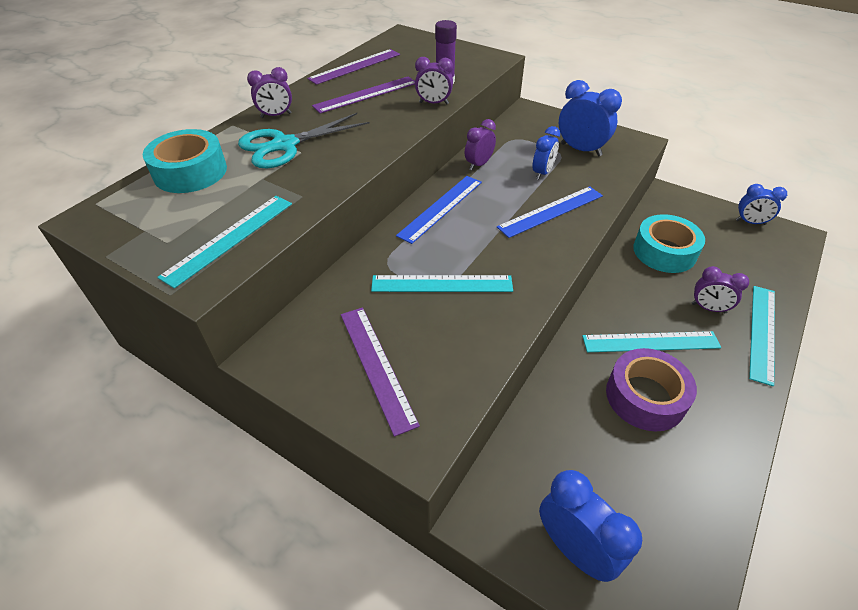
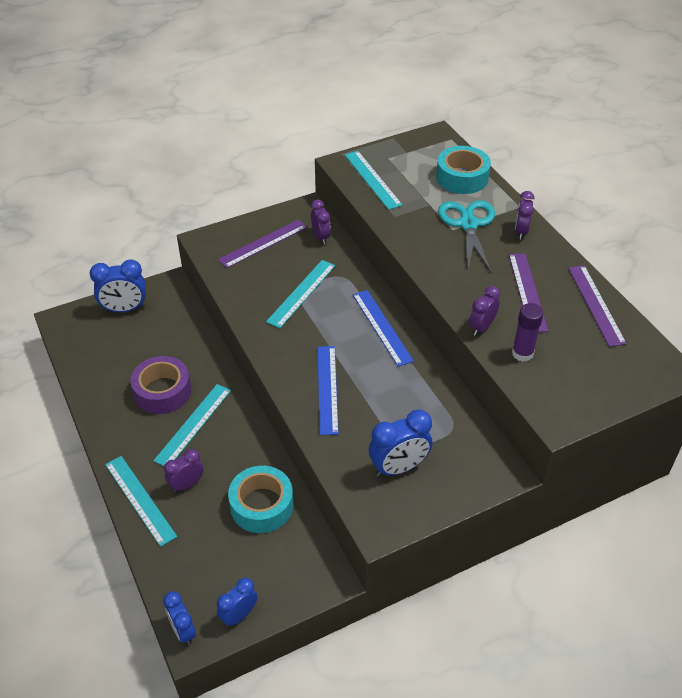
camera: 120 degrees right, 0 degrees up
(376, 366) = (263, 243): purple ruler -> purple ruler turned 45 degrees counterclockwise
(479, 164) = (426, 378): purple clock -> purple clock (321, 237)
(542, 173) = (382, 414): blue clock -> blue clock (183, 631)

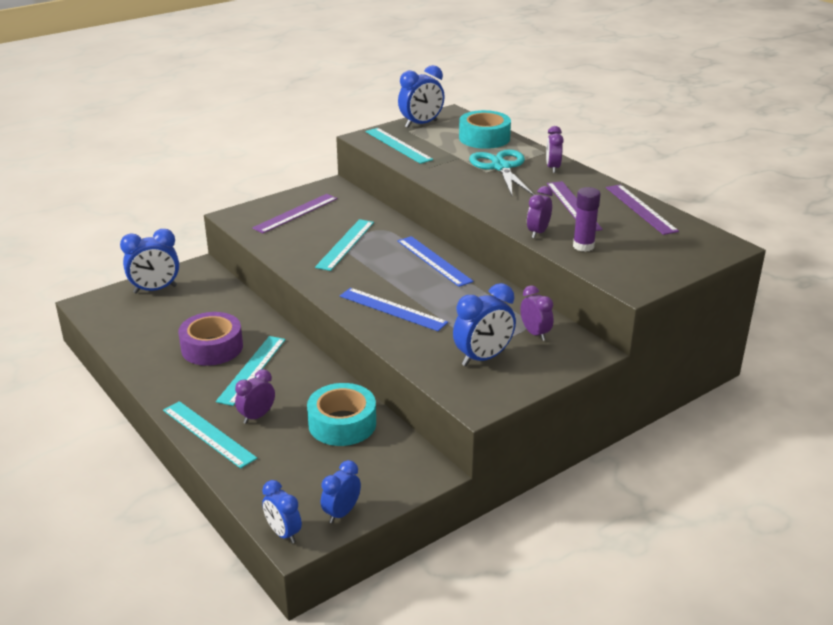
camera: 10 degrees left, 15 degrees down
(321, 237) = (353, 204): purple clock -> purple clock (535, 333)
(327, 389) = (392, 309): blue ruler -> blue ruler turned 45 degrees counterclockwise
(403, 149) = (421, 124): none -> blue clock

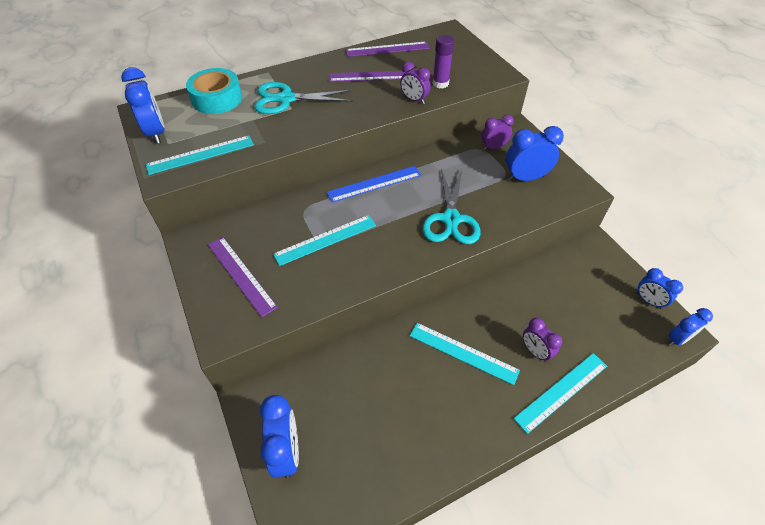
camera: 80 degrees left, 20 degrees up
(212, 347) = (421, 387): purple tape -> none
(342, 424) = (543, 291): turquoise tape -> none
(345, 244) = (325, 240): turquoise ruler -> turquoise ruler turned 60 degrees counterclockwise
(392, 309) = (451, 219): blue ruler -> turquoise scissors
(483, 358) = (525, 178): blue clock -> blue clock turned 75 degrees counterclockwise
(553, 168) = (300, 73): purple clock -> none

